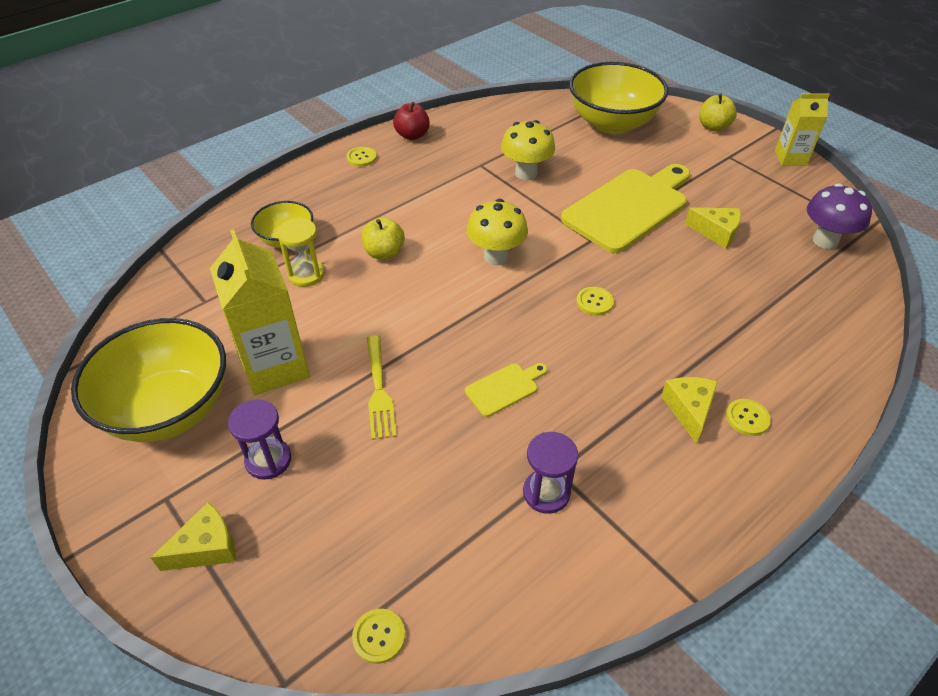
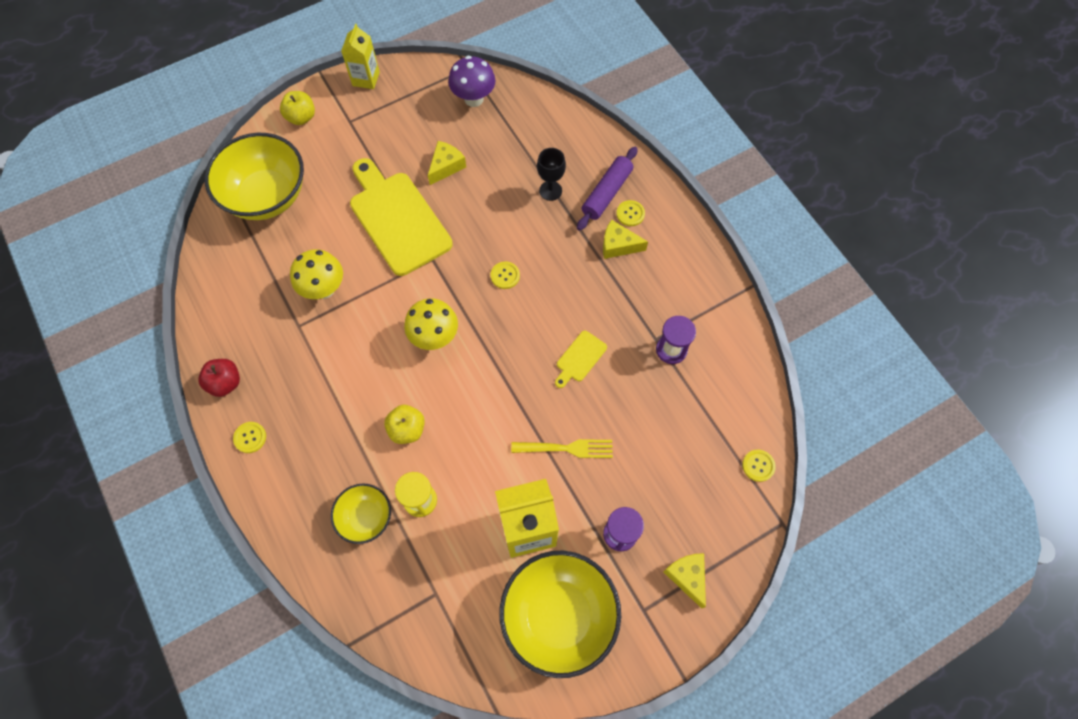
camera: 80 degrees left, 20 degrees up
(504, 388) = (580, 358): yellow cutting board -> yellow cutting board turned 120 degrees counterclockwise
(736, 328) = (550, 191): none -> black goblet
(766, 387) = (606, 193): none -> purple rolling pin

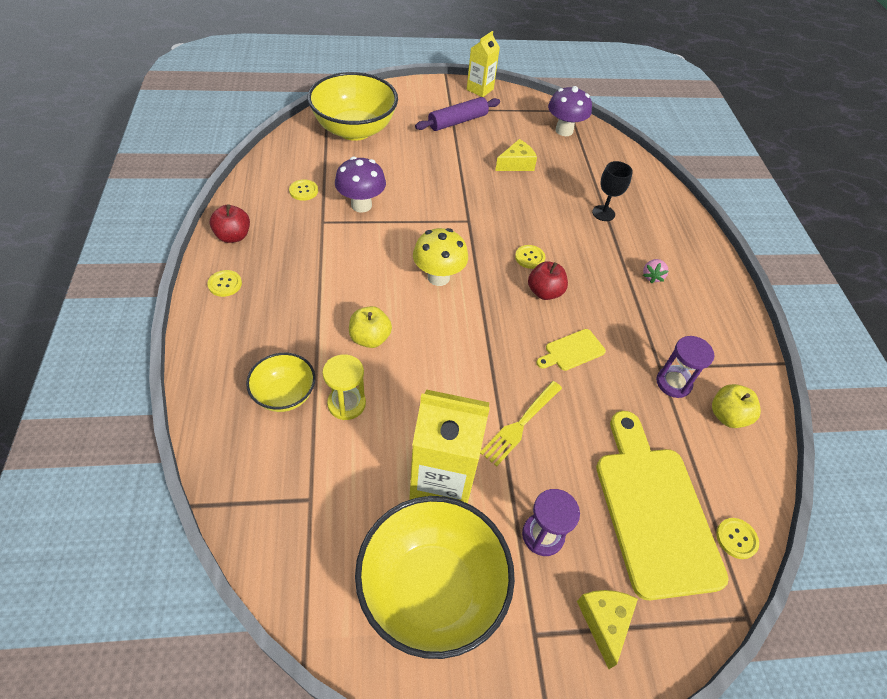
camera: 20 degrees right, 15 degrees down
(301, 117) = (414, 94): yellow apple -> yellow apple (727, 416)
(324, 289) = (361, 205): yellow mushroom -> purple mushroom
(397, 219) = (454, 183): yellow cutting board -> yellow cutting board (654, 511)
(533, 308) = (544, 292): none -> red apple
(566, 448) = (520, 424): yellow fork -> yellow fork turned 105 degrees clockwise
(606, 193) = (657, 234): purple rolling pin -> purple rolling pin (457, 121)
(618, 245) = (652, 276): yellow cheese -> pink strawberry
(630, 214) = (674, 257): yellow button -> yellow button (303, 191)

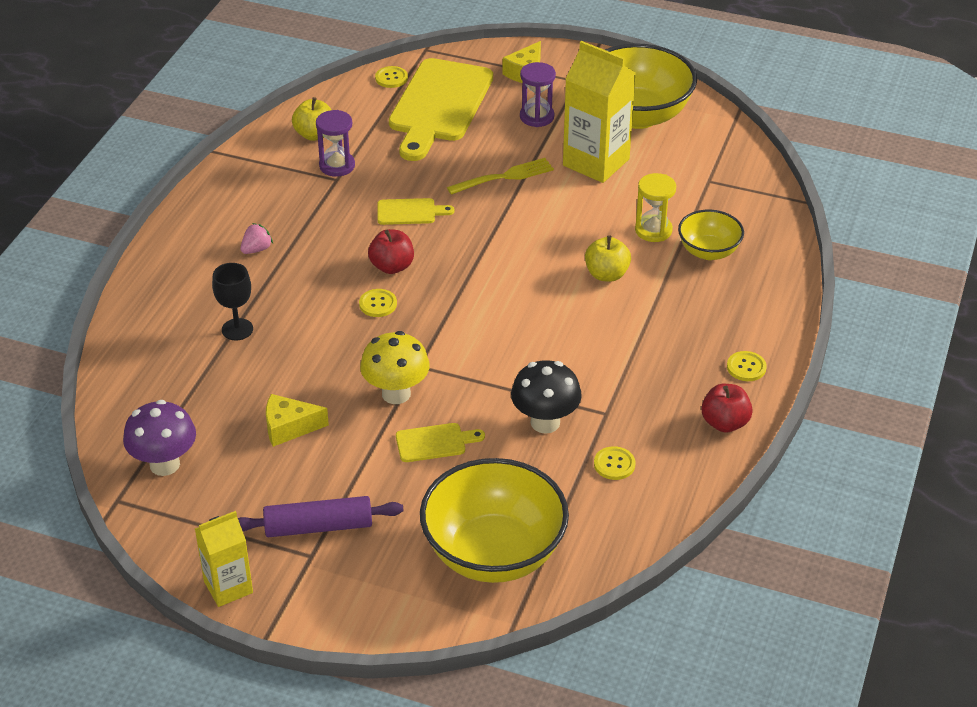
camera: 150 degrees left, 10 degrees down
(361, 205) = (545, 422): purple mushroom -> black mushroom
(424, 176) = (434, 442): none -> yellow cutting board
(438, 277) = (499, 311): yellow mushroom -> yellow mushroom (396, 394)

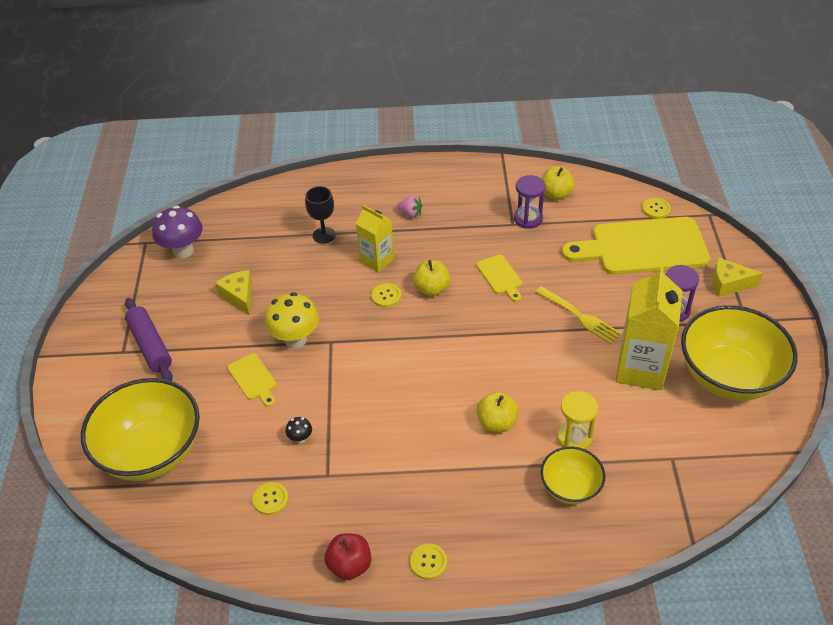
camera: 70 degrees right, 5 degrees up
(228, 587) = (85, 321): yellow carton -> yellow carton (377, 260)
(392, 266) = (432, 289): red apple -> yellow apple
(545, 422) = (300, 438): black mushroom -> black mushroom, size x0.46

